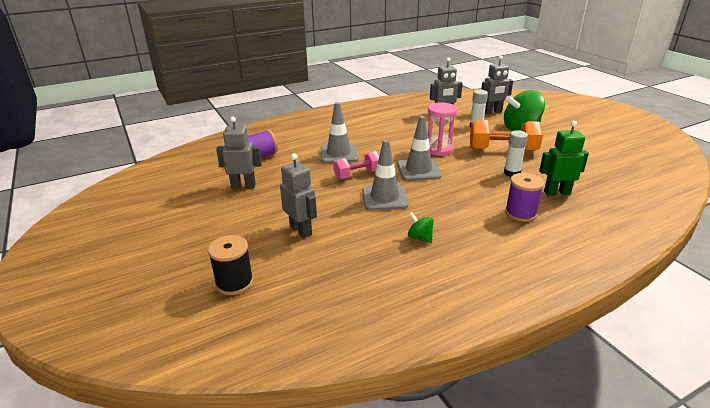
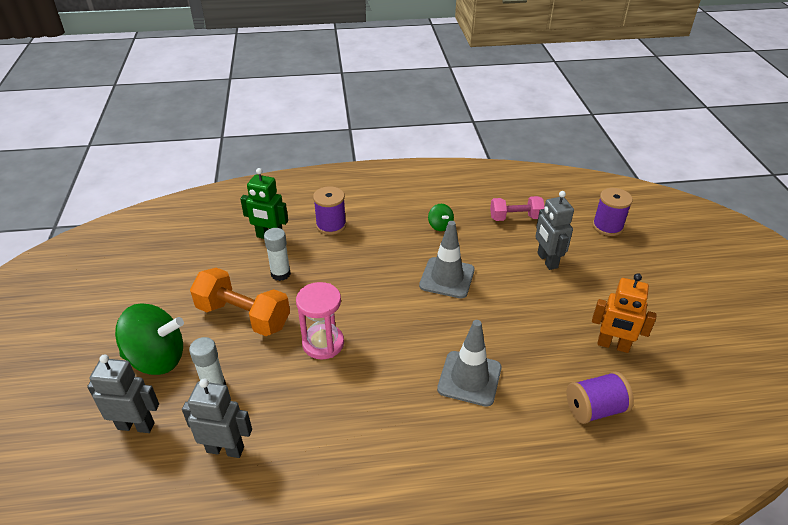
camera: 160 degrees left, 10 degrees up
(234, 283) = (607, 226): black spool -> purple spool
(243, 186) = (613, 345): grey robot -> orange robot
(357, 175) = (461, 324): pink dumbbell -> pink dumbbell (515, 218)
(418, 170) = (381, 310): grey traffic cone -> none

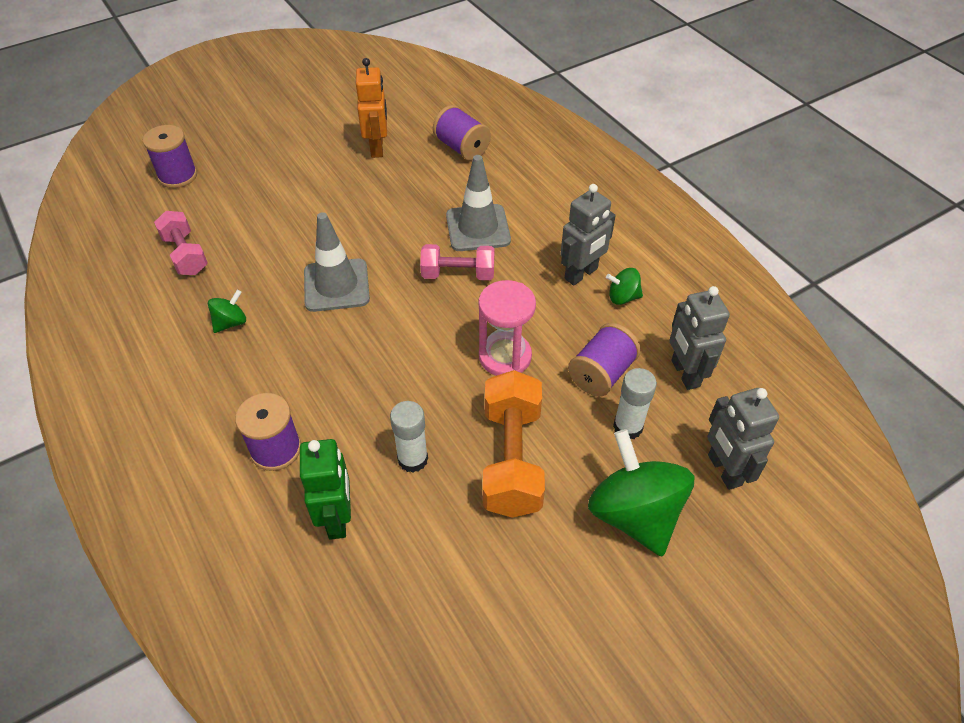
camera: 115 degrees left, 10 degrees up
(267, 393) = (601, 373): none -> purple spool
(329, 447) = (622, 297): none -> green spinning top
(421, 346) = (458, 274): none -> pink dumbbell
(547, 260) = (265, 211): grey robot -> grey robot (581, 274)

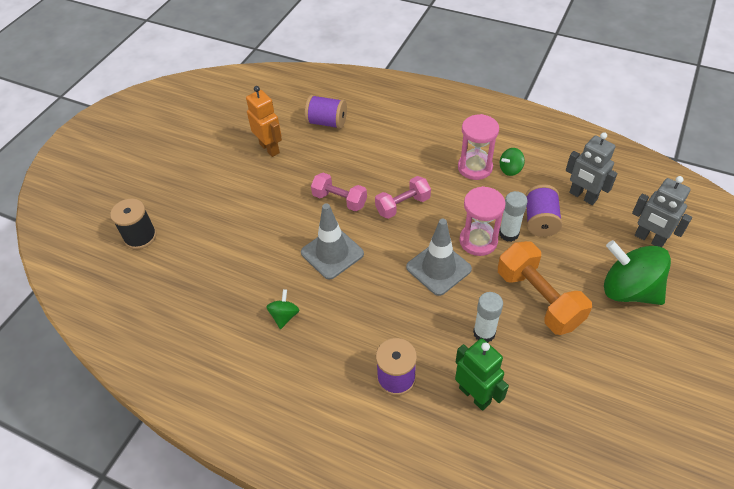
camera: 30 degrees left, 0 degrees up
(178, 176) = (140, 237): purple spool -> black spool
(185, 255) = (204, 288): pink dumbbell -> pink dumbbell (339, 200)
(478, 228) = (387, 170): grey traffic cone -> grey traffic cone (438, 268)
(581, 274) = (475, 167): grey robot -> pink hourglass
(628, 427) = (581, 244): white glue stick -> white glue stick (508, 234)

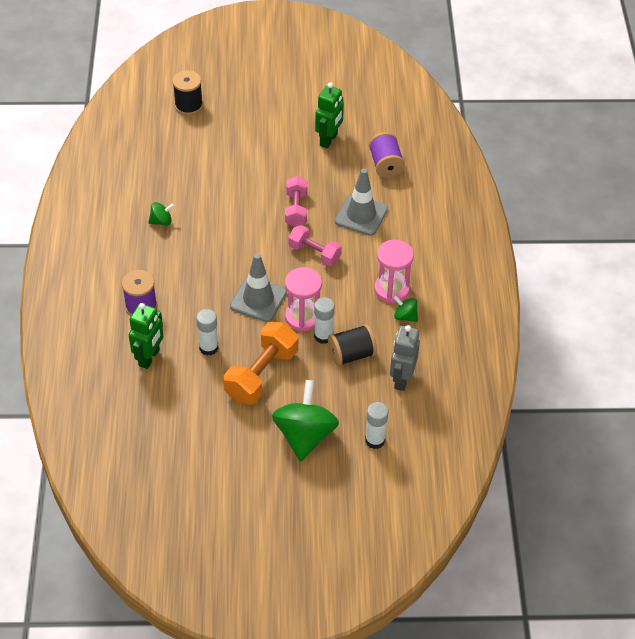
camera: 60 degrees right, 0 degrees up
(270, 148) = (329, 140): orange robot -> green robot
(332, 253) = (236, 226): grey traffic cone -> grey traffic cone (361, 215)
(540, 221) = (351, 354): purple spool -> black spool
(649, 239) = (375, 440): grey robot -> white glue stick

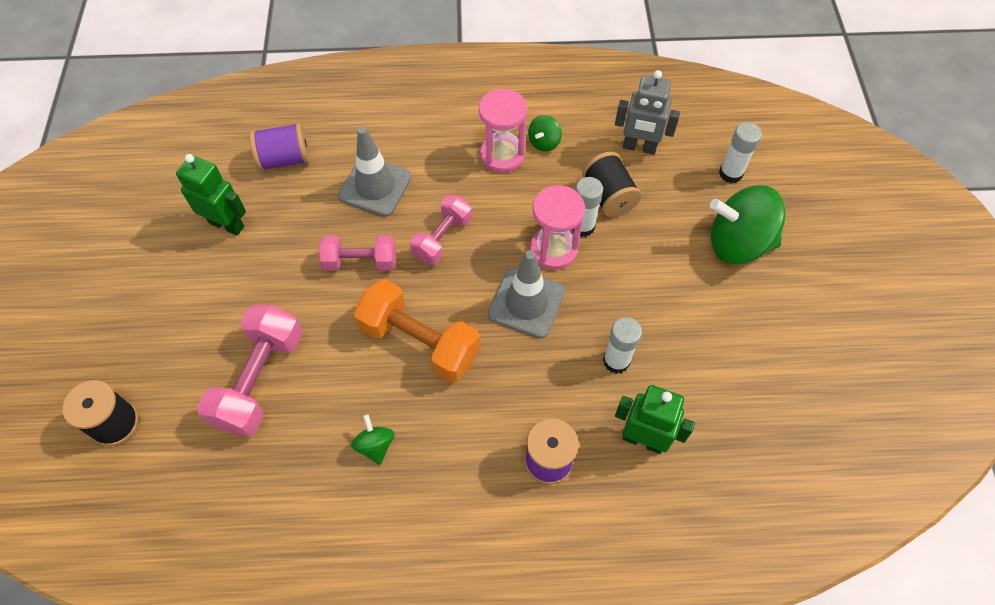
camera: 90 degrees left, 10 degrees up
(211, 165) = (260, 380): none -> pink dumbbell
(261, 374) = (653, 294): orange dumbbell -> orange dumbbell (420, 342)

